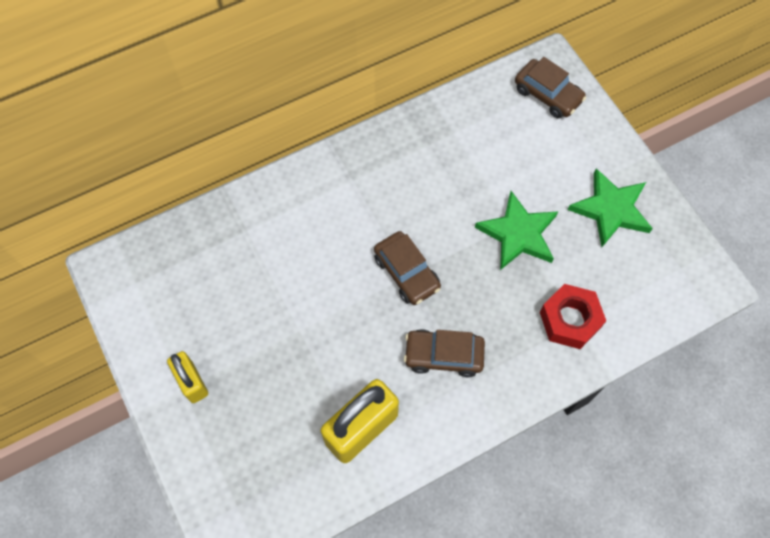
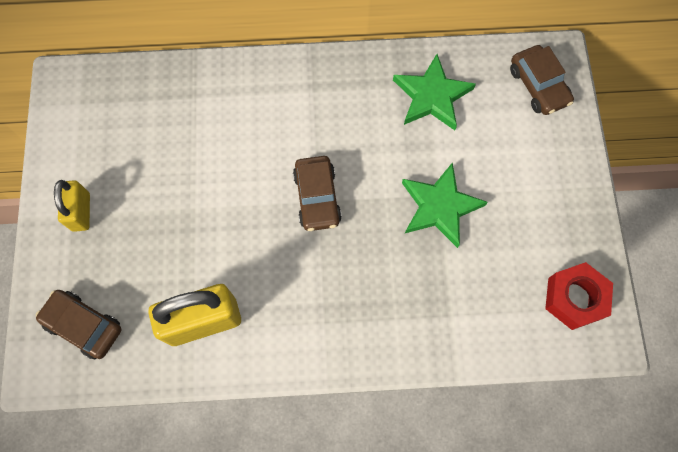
camera: 25 degrees right, 5 degrees up
(443, 355) = (311, 289): brown car -> brown car (84, 326)
(569, 320) = (446, 310): red nut -> red nut (574, 298)
(610, 209) = (542, 222): green star -> green star (432, 96)

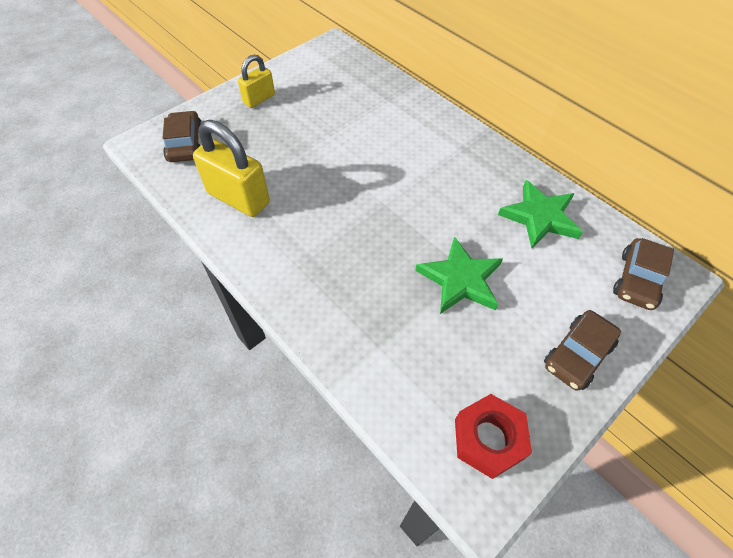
camera: 50 degrees right, 15 degrees down
(317, 197) = (387, 201): brown car -> brown car (577, 355)

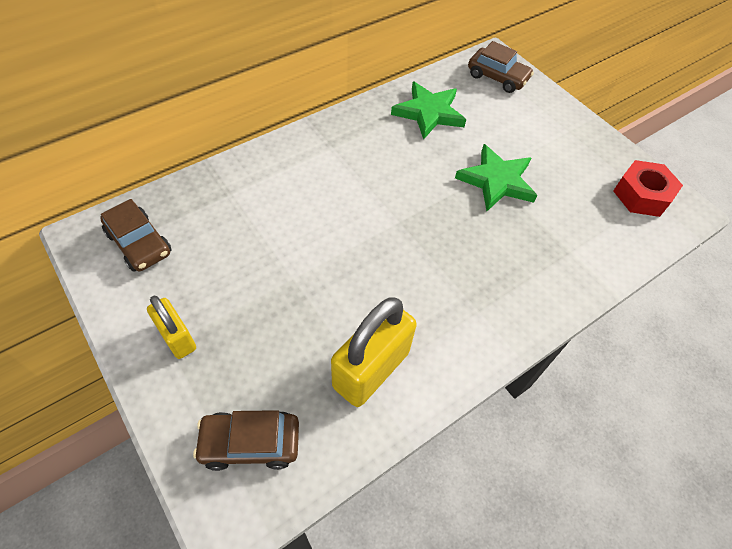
camera: 85 degrees left, 0 degrees up
(577, 355) = (566, 128): brown car -> brown car (139, 243)

